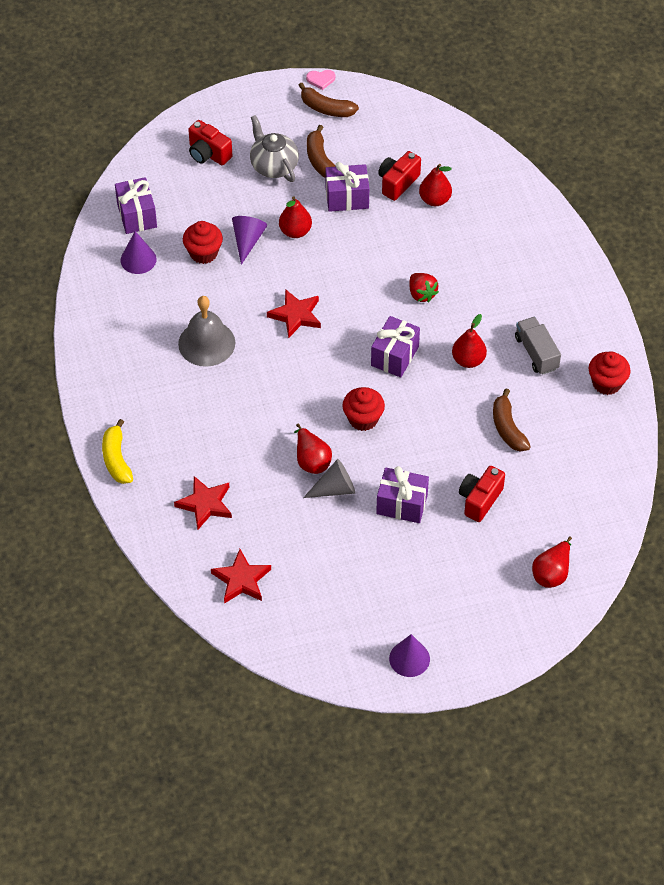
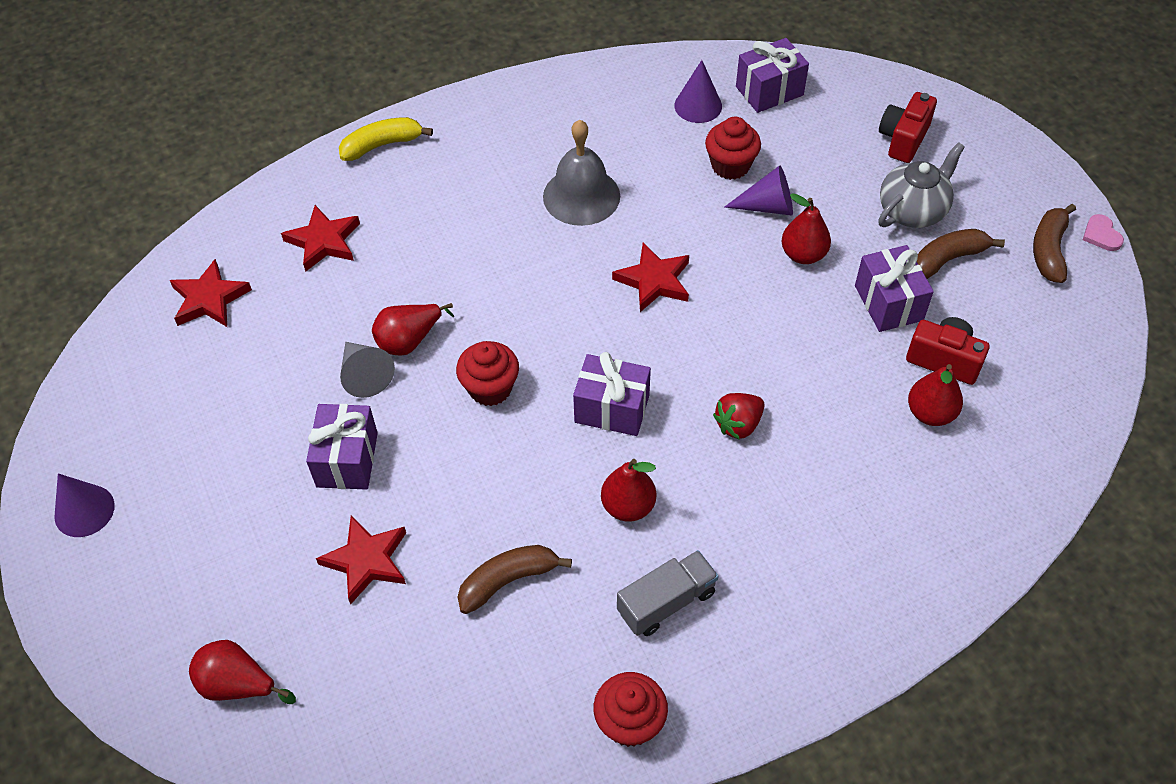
camera: 80 degrees right, 0 degrees up
(479, 500) = (366, 561): red camera -> red star

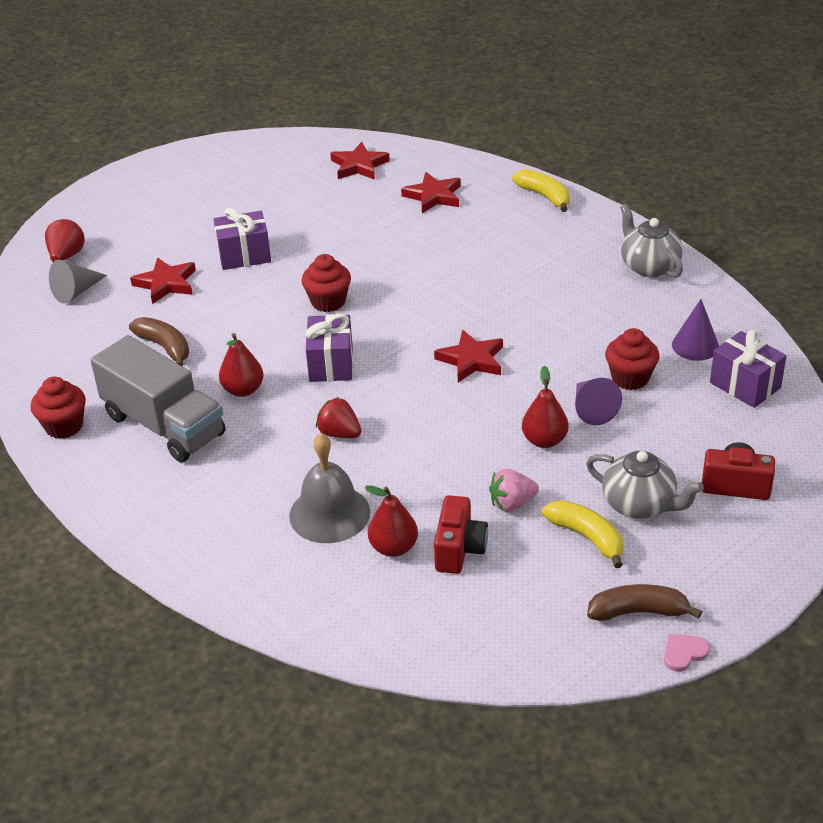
camera: 75 degrees right, 15 degrees down
(84, 510) = (175, 170): purple cone -> none
(364, 375) = (319, 244): grey cone -> grey cone (76, 292)
(409, 340) = (358, 255): red pear -> none
(555, 100) = (649, 266): none -> grey teapot
(581, 196) = (545, 303): grey bell -> grey bell (329, 513)
(666, 602) = (164, 425): grey truck -> grey truck, size x1.76
(888, 303) = (512, 503): purple gift -> pink strawberry
(948, 259) = (587, 537): brown banana -> yellow banana

